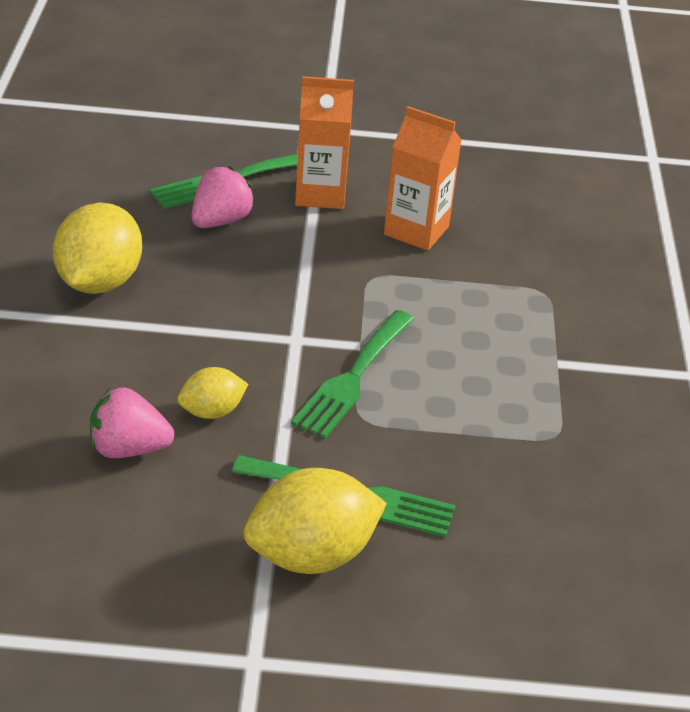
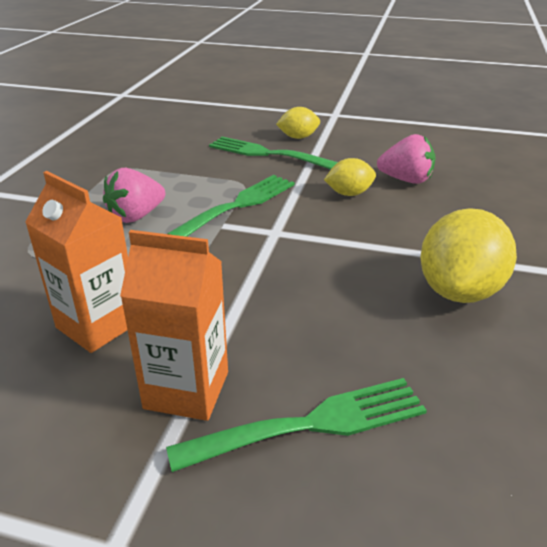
camera: 165 degrees left, 5 degrees down
(220, 221) = (328, 356): pink strawberry -> pink strawberry (136, 216)
(311, 555) = (298, 137): yellow lemon -> yellow lemon, size x0.55

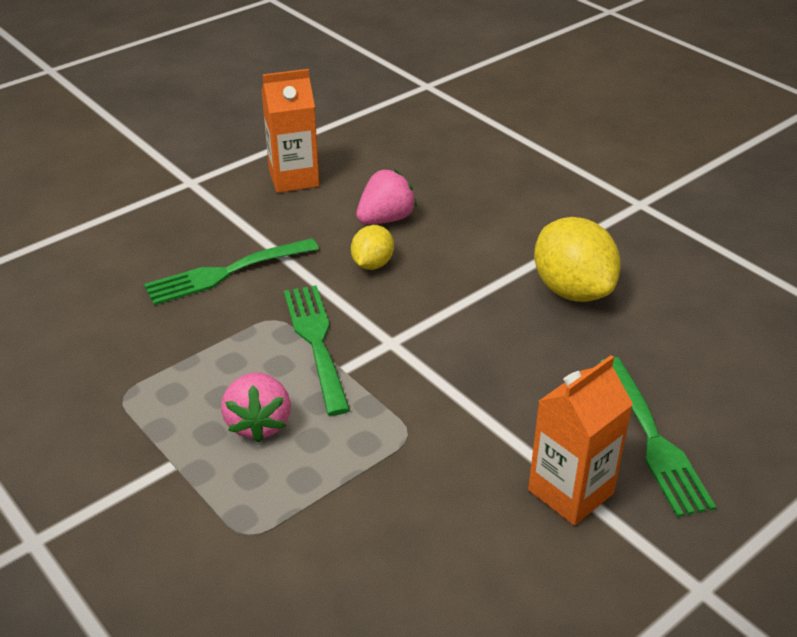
camera: 55 degrees left, 5 degrees up
(97, 325) = (438, 518): orange carton -> orange carton (294, 178)
(298, 137) = (214, 233): yellow lemon -> none
(312, 424) = (654, 441): green fork -> green fork turned 150 degrees clockwise

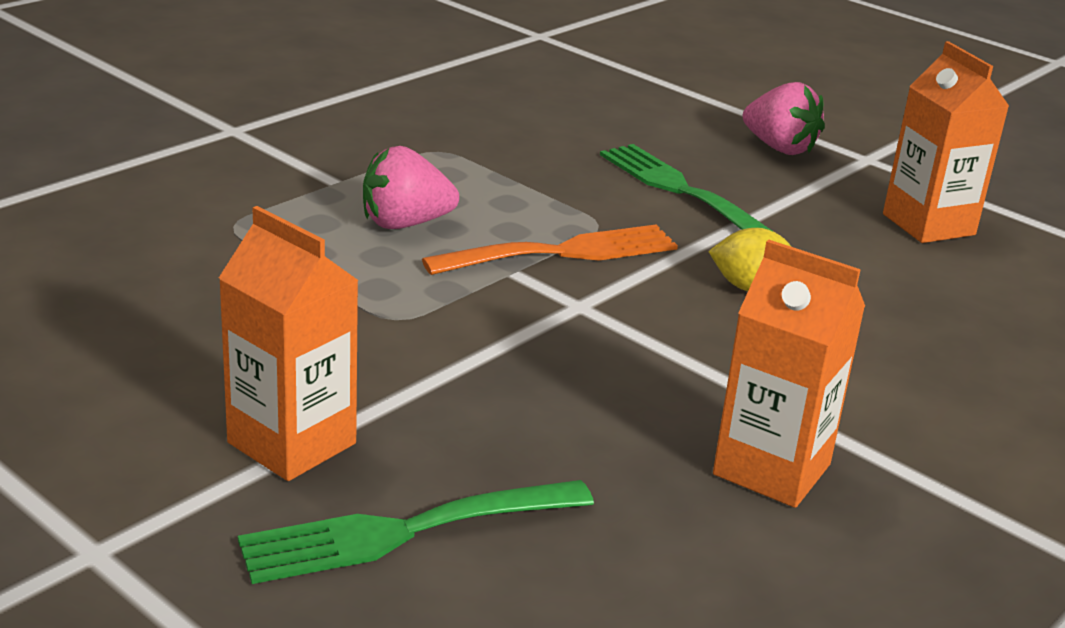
camera: 80 degrees right, 10 degrees down
(316, 342) = (563, 252): green fork -> orange fork
(386, 219) = (872, 297): pink strawberry -> pink strawberry (779, 148)
(572, 290) = (771, 469): yellow lemon -> orange carton

